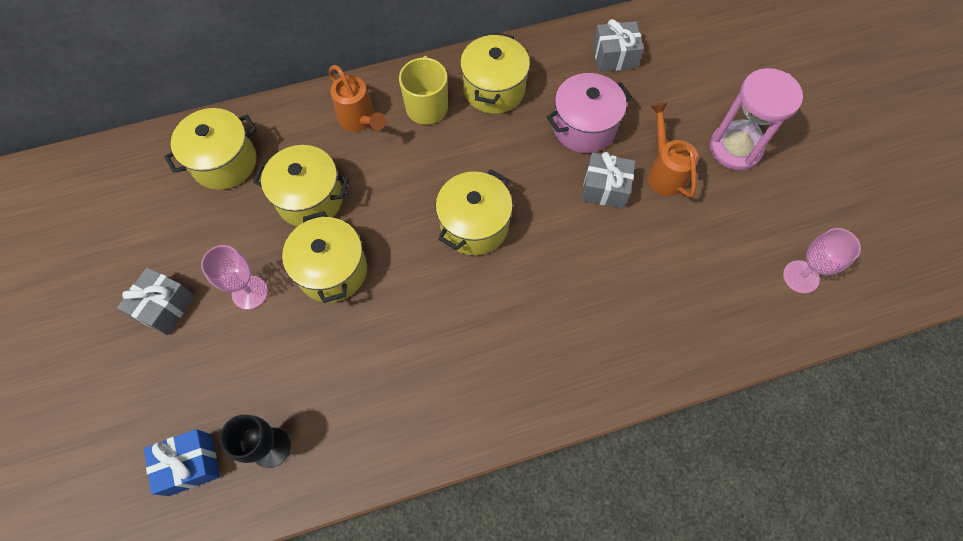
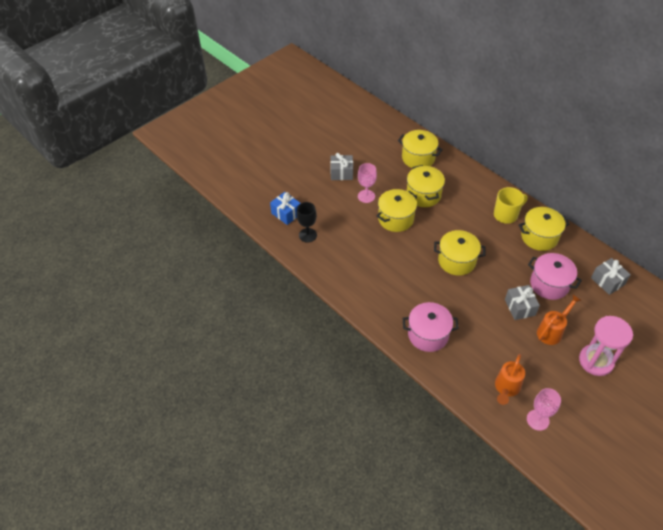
camera: 65 degrees right, 15 degrees down
(360, 120) = (477, 193): orange watering can -> orange watering can (506, 389)
(593, 348) = (428, 335): none -> pink pot

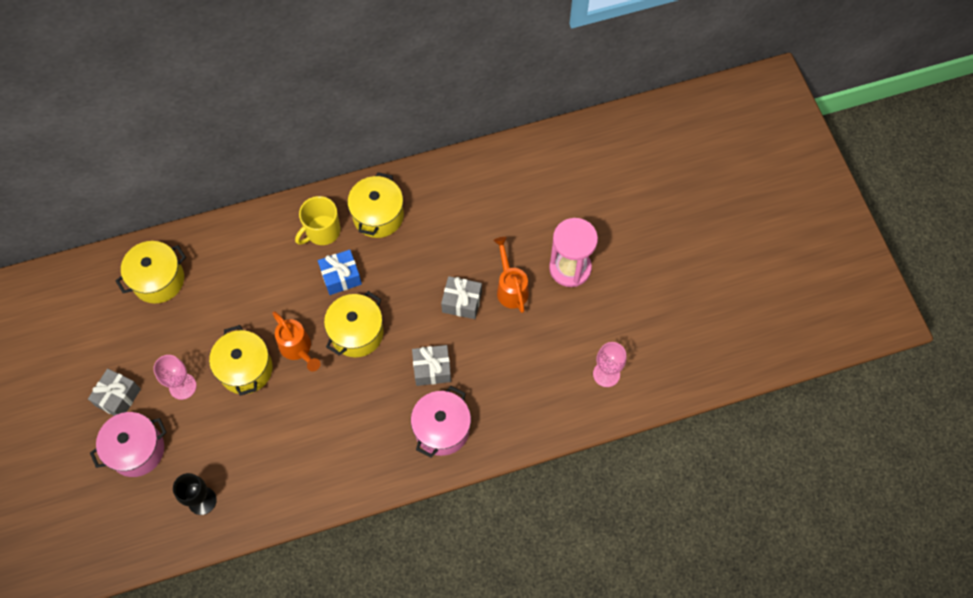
camera: 65 degrees left, 15 degrees up
(286, 213) = (144, 512): blue gift -> blue gift (341, 277)
(423, 195) = (227, 311): yellow pot -> none
(506, 215) = (322, 231): yellow mug -> yellow mug turned 135 degrees counterclockwise
(506, 389) = (554, 384): orange watering can -> orange watering can (298, 349)
(549, 284) = (449, 249): pink pot -> pink pot (137, 450)
(607, 281) = (480, 185): grey gift -> grey gift (432, 369)

